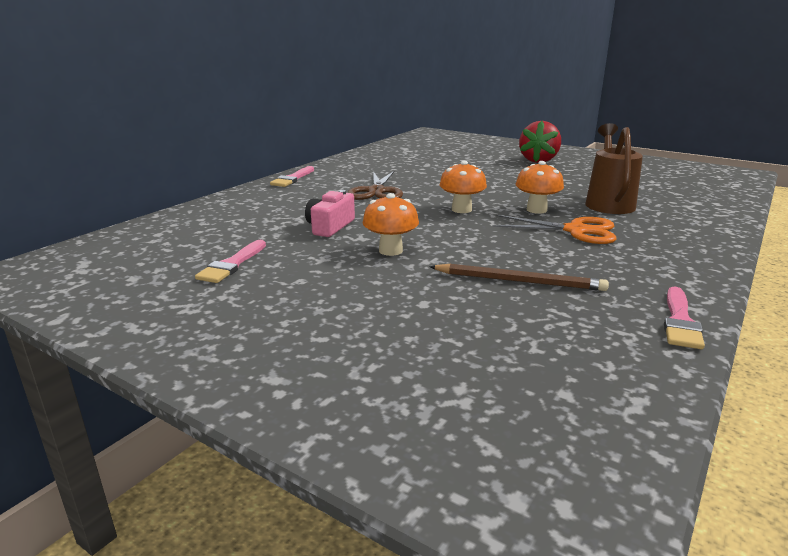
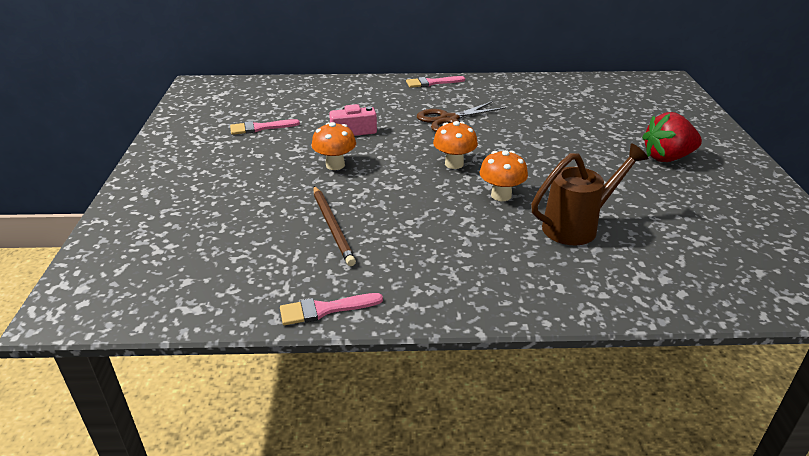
camera: 55 degrees right, 10 degrees up
(575, 231) = (470, 226): orange scissors -> none

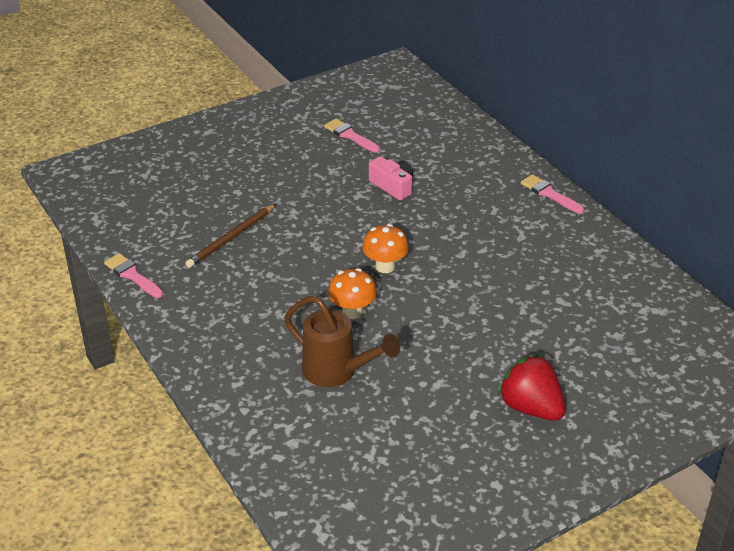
camera: 60 degrees right, 5 degrees up
(335, 165) = (323, 201): orange mushroom -> none
(449, 119) = (473, 234): brown scissors -> none

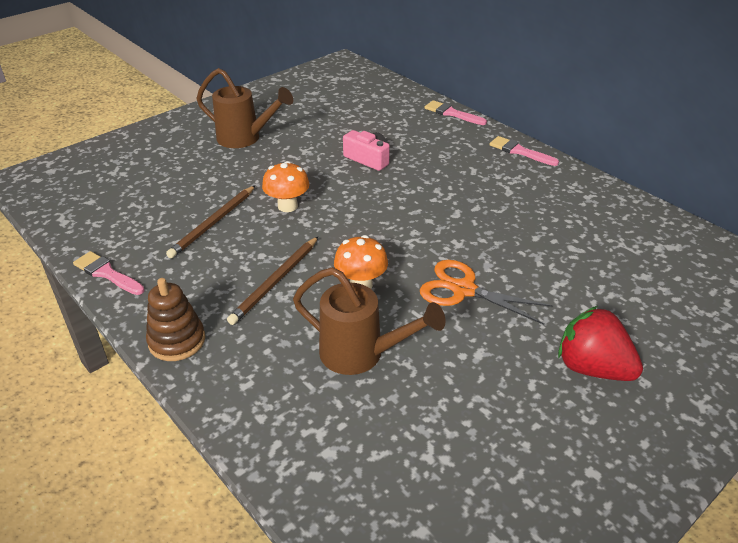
camera: 10 degrees left, 0 degrees up
(185, 341) = (177, 341): none -> brown stacking toy
(276, 150) = (245, 139): none -> brown watering can
(277, 300) = (275, 282): none -> brown pencil
(350, 135) = (314, 120): pink brush -> pink brush (452, 113)
(385, 266) = (382, 234): orange mushroom -> orange mushroom (287, 206)
(443, 327) = (463, 290): none -> orange scissors

